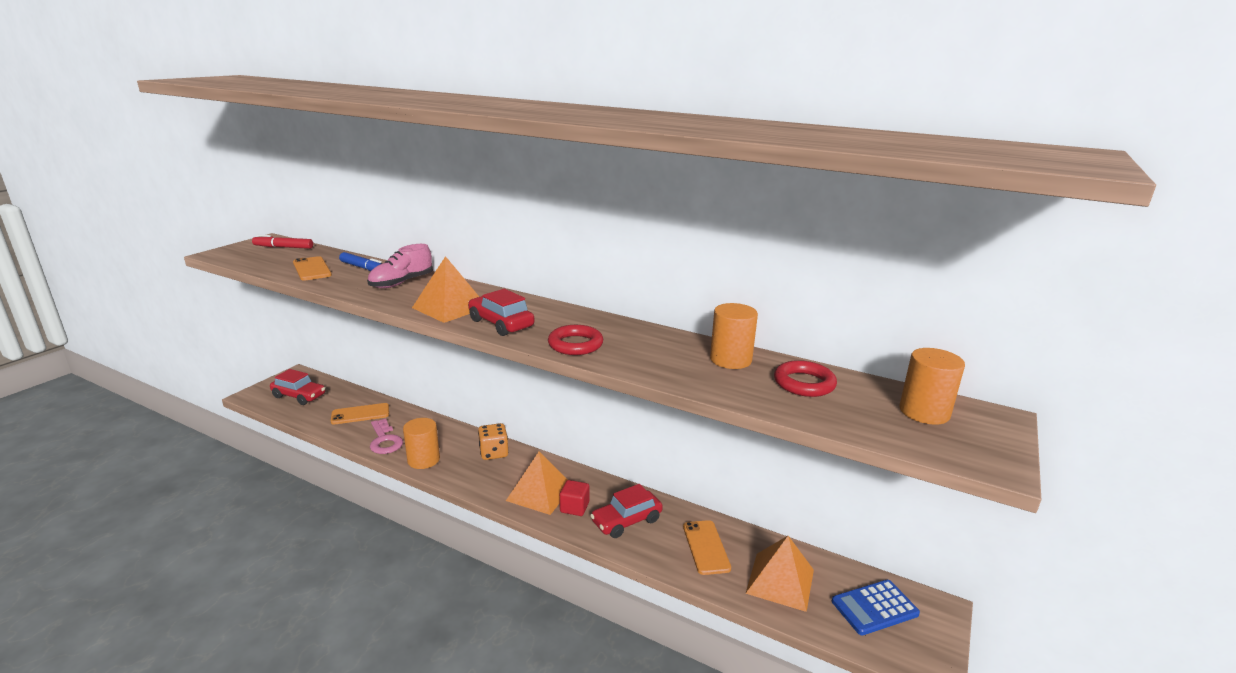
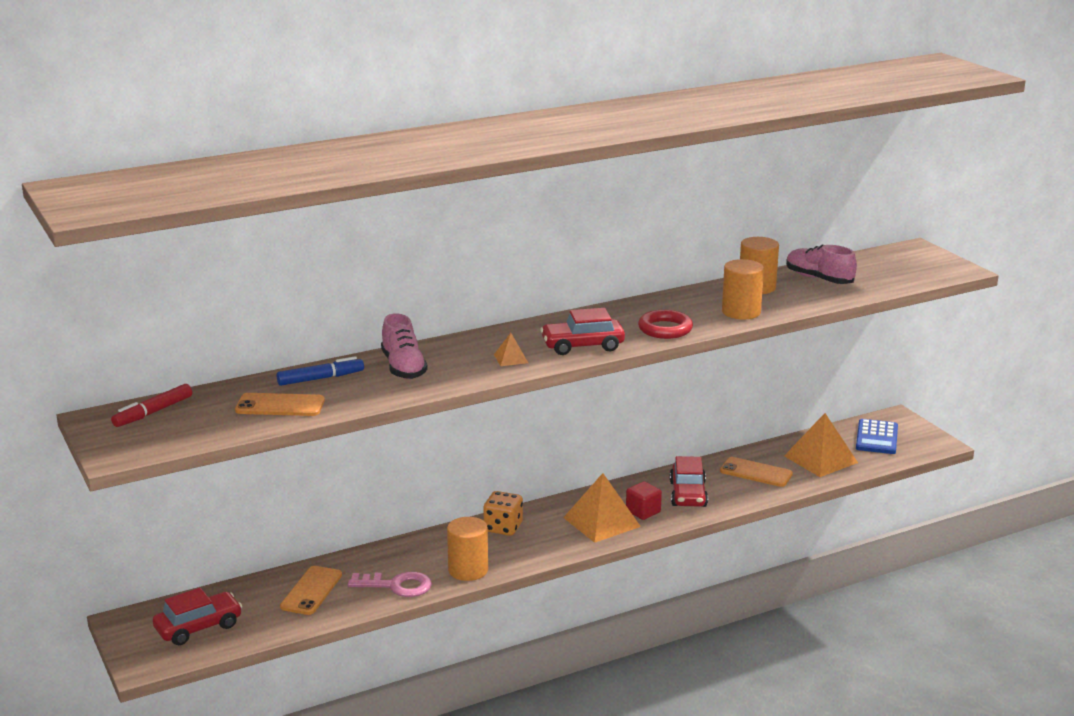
camera: 55 degrees left, 0 degrees up
(450, 307) = (511, 358): orange pyramid -> orange pyramid, size x0.47
(804, 383) = (818, 279): red ring -> pink shoe
(924, 412) = (890, 262): orange cylinder -> orange cylinder (741, 312)

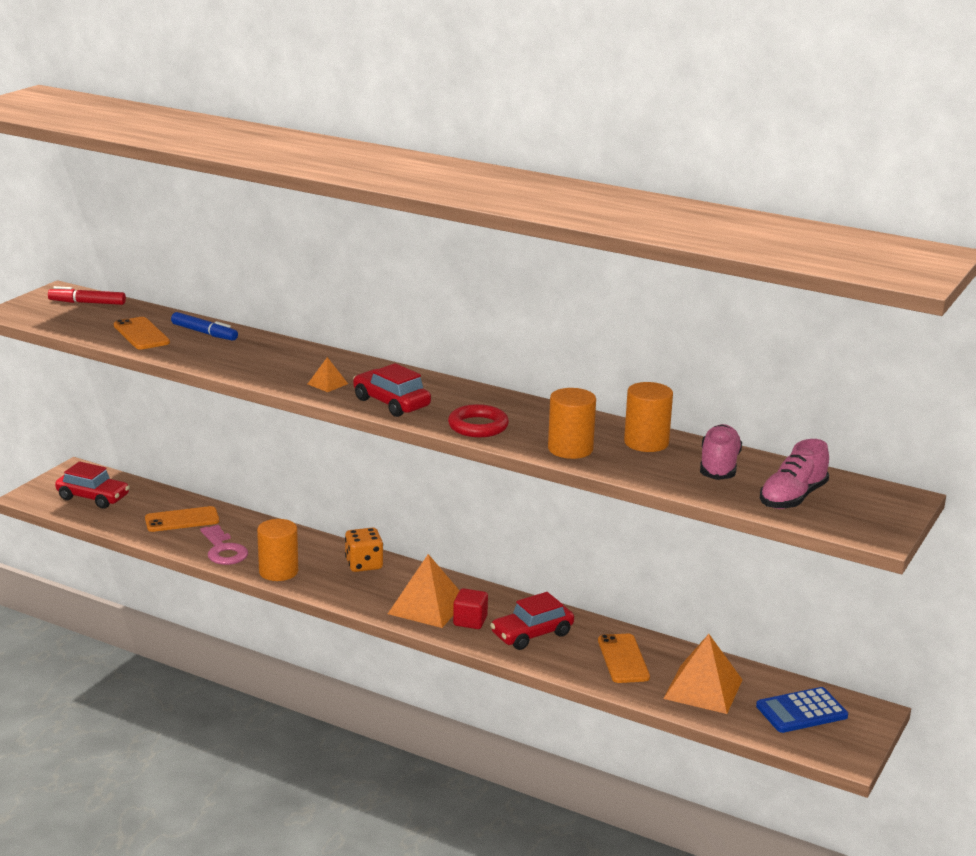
camera: 55 degrees right, 0 degrees up
(403, 368) = (259, 353): pink shoe -> pink shoe (792, 498)

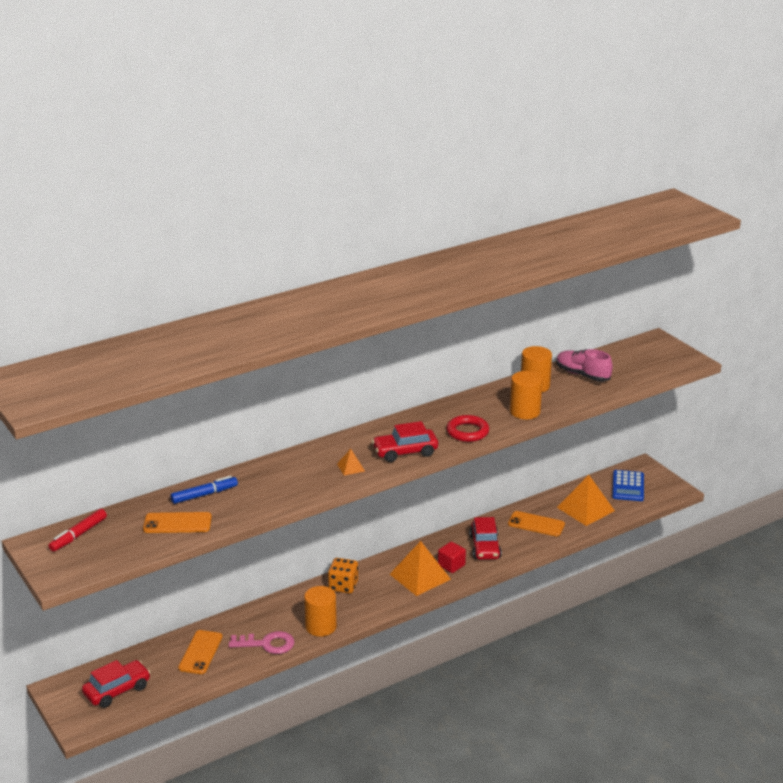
camera: 60 degrees left, 5 degrees up
(792, 498) = (635, 368): pink shoe -> none

